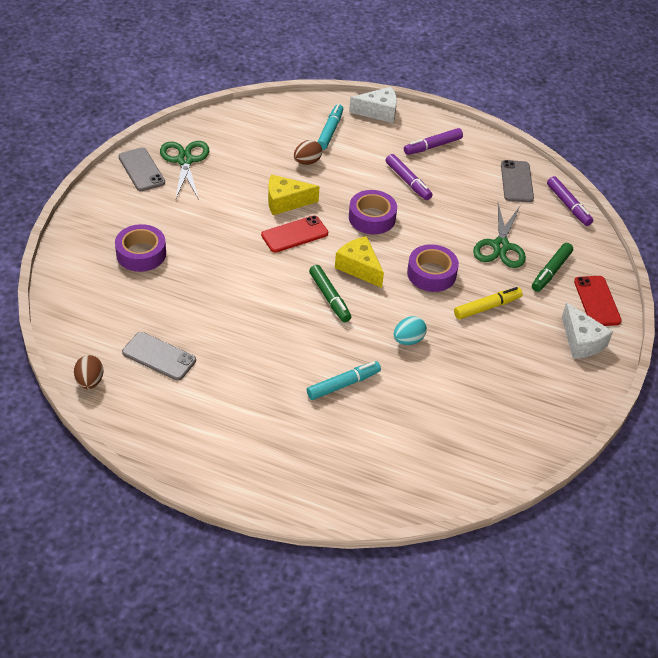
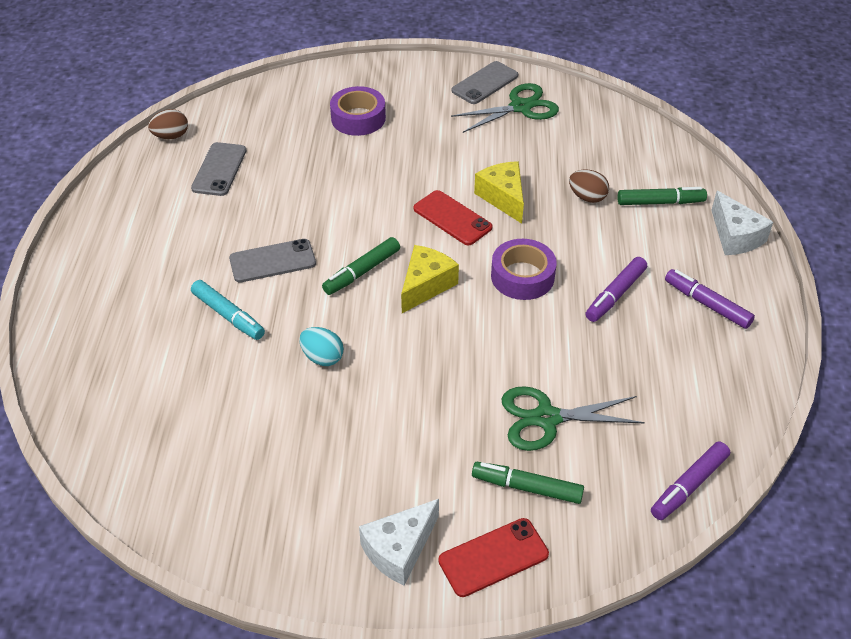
camera: 75 degrees right, 0 degrees up
(330, 131) = (660, 202): turquoise marker -> green marker
(431, 274) = (451, 355): purple tape -> none
(487, 307) = (417, 426): yellow marker -> none
(516, 181) = (699, 411): grey phone -> grey phone (272, 261)

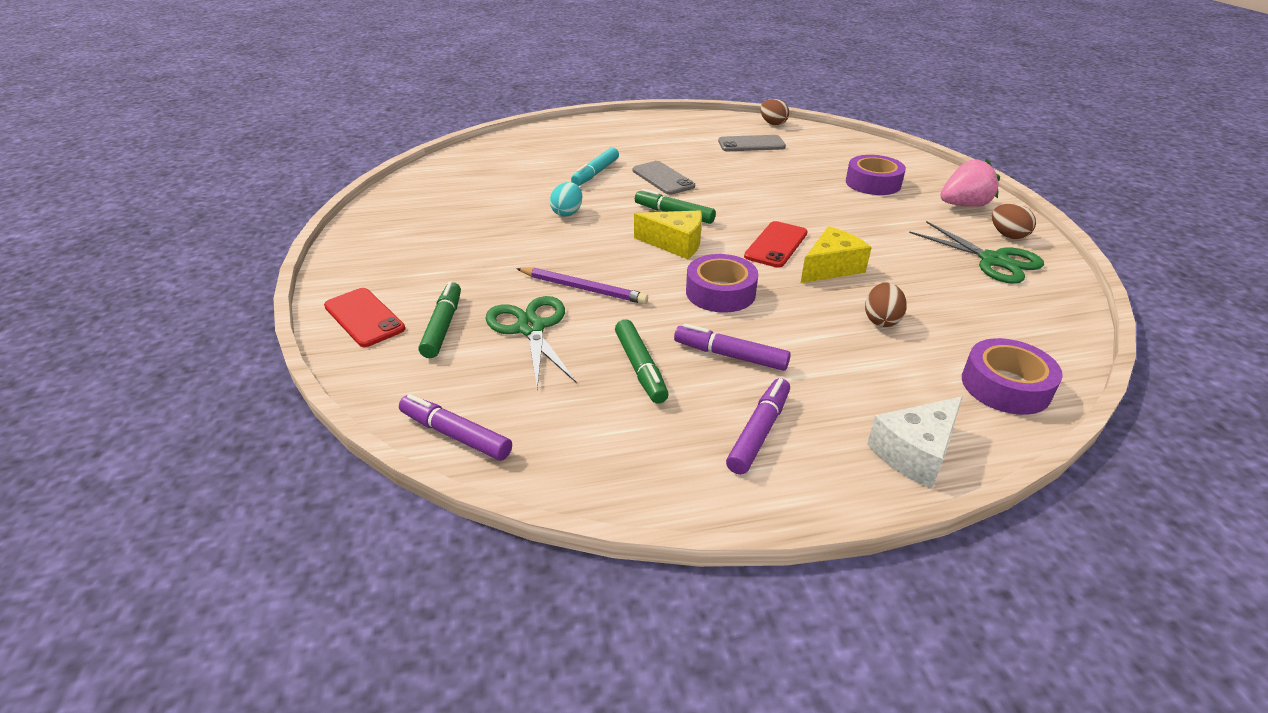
camera: 75 degrees right, 10 degrees down
(399, 549) = (374, 272): white cheese -> none
(425, 84) = (964, 205): none -> pink strawberry
(485, 83) = (1007, 235): grey phone -> brown egg
(488, 369) = (583, 288): none -> purple pencil
(660, 202) = (924, 377): green marker -> green marker (640, 368)
(676, 169) = (1005, 386): none -> purple tape

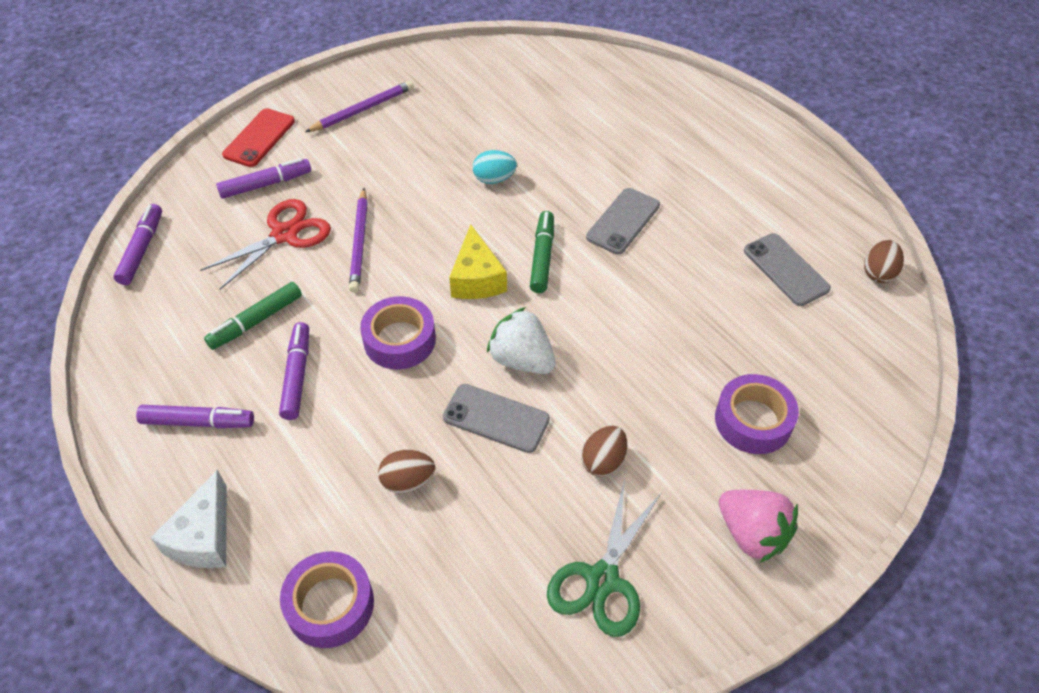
camera: 65 degrees right, 15 degrees up
(401, 252) = (362, 109): none -> purple pencil
(443, 326) = (266, 184): green marker -> purple marker
(531, 328) = (284, 234): green scissors -> red scissors
(595, 173) = (598, 165): turquoise marker -> none
(776, 245) = (521, 360): red phone -> white strawberry
(831, 268) = (496, 418): yellow cheese -> grey phone
(915, 453) = (204, 537): white cheese -> white cheese turned 105 degrees counterclockwise
(1007, 235) = (687, 593): brown egg -> brown egg (603, 461)

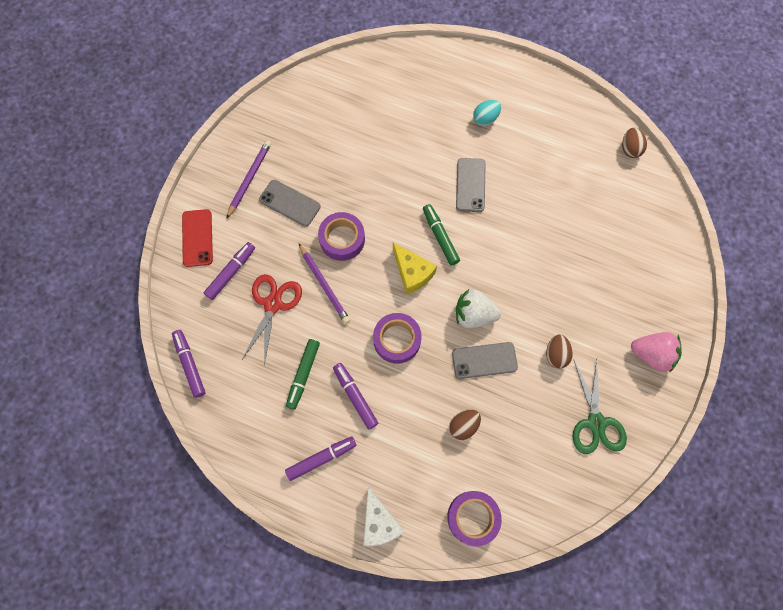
camera: 30 degrees left, 20 degrees up
(494, 179) = (373, 192): turquoise egg -> turquoise egg (485, 119)
(753, 421) = (616, 285): purple tape -> purple tape (342, 239)
(786, 269) = (580, 173): grey phone -> grey phone (290, 203)

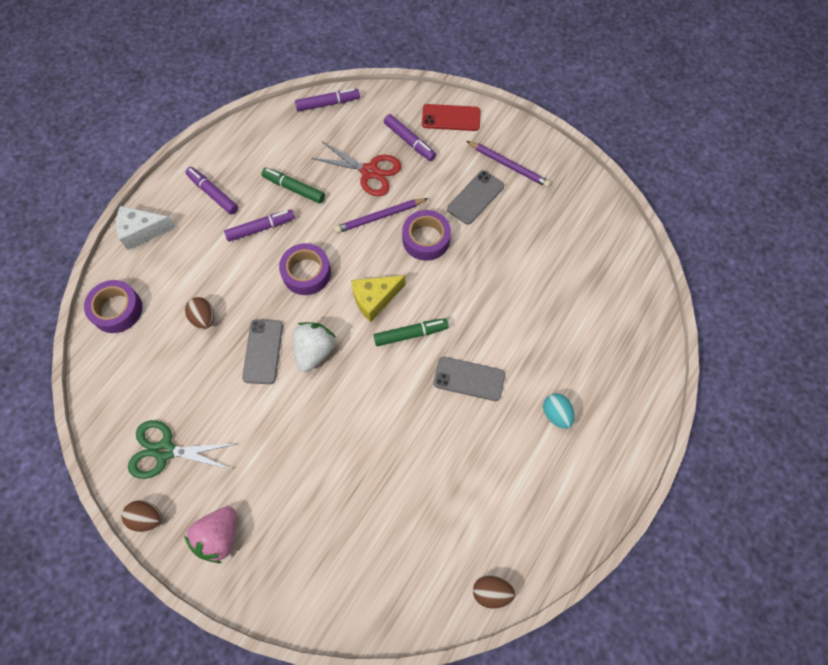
camera: 100 degrees right, 5 degrees down
(321, 458) = (213, 193): purple marker -> purple marker turned 150 degrees clockwise
(556, 354) = (249, 427): brown egg -> brown egg (147, 518)

